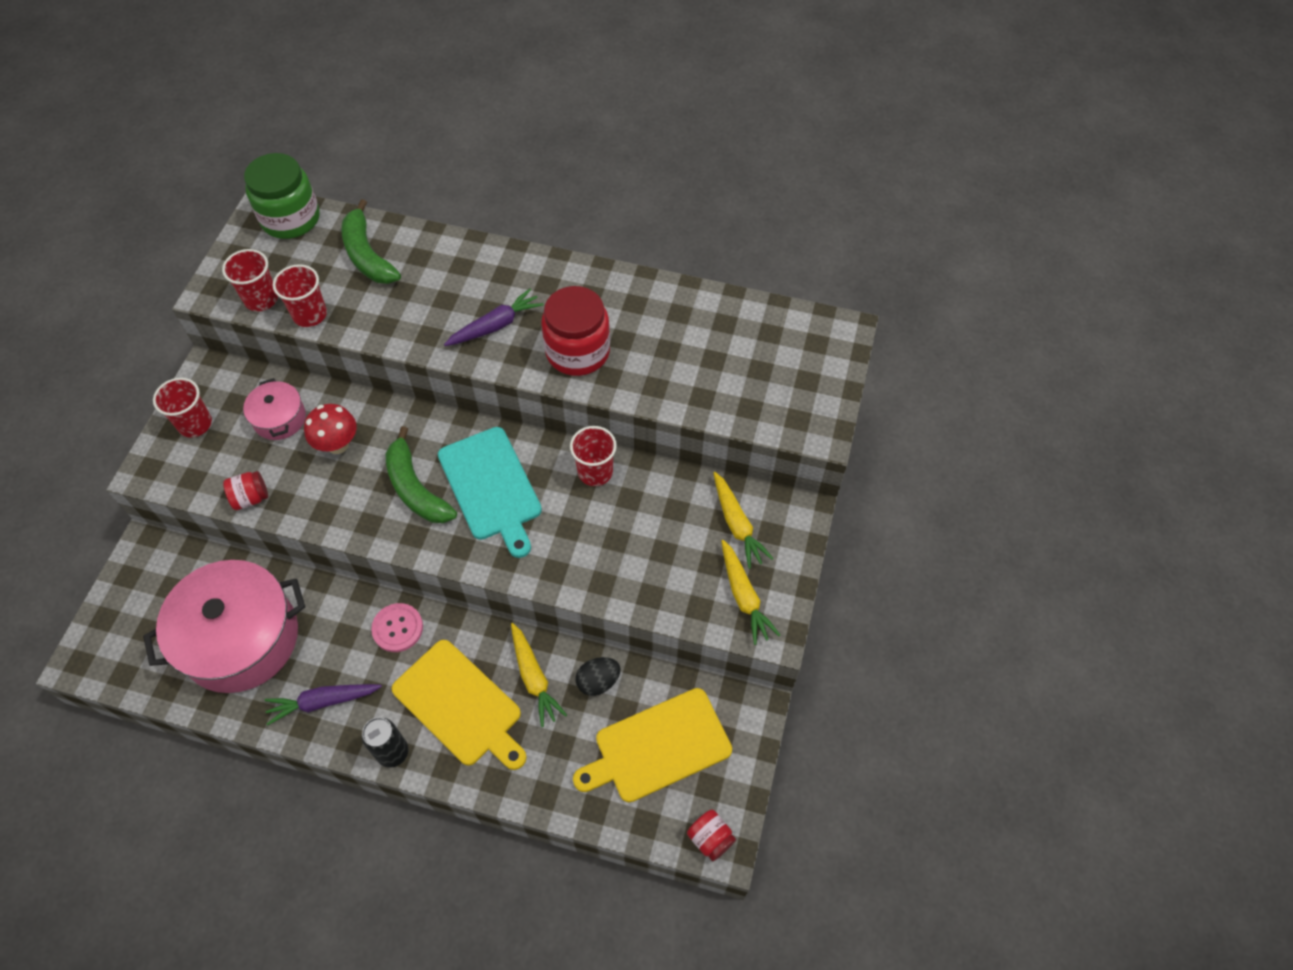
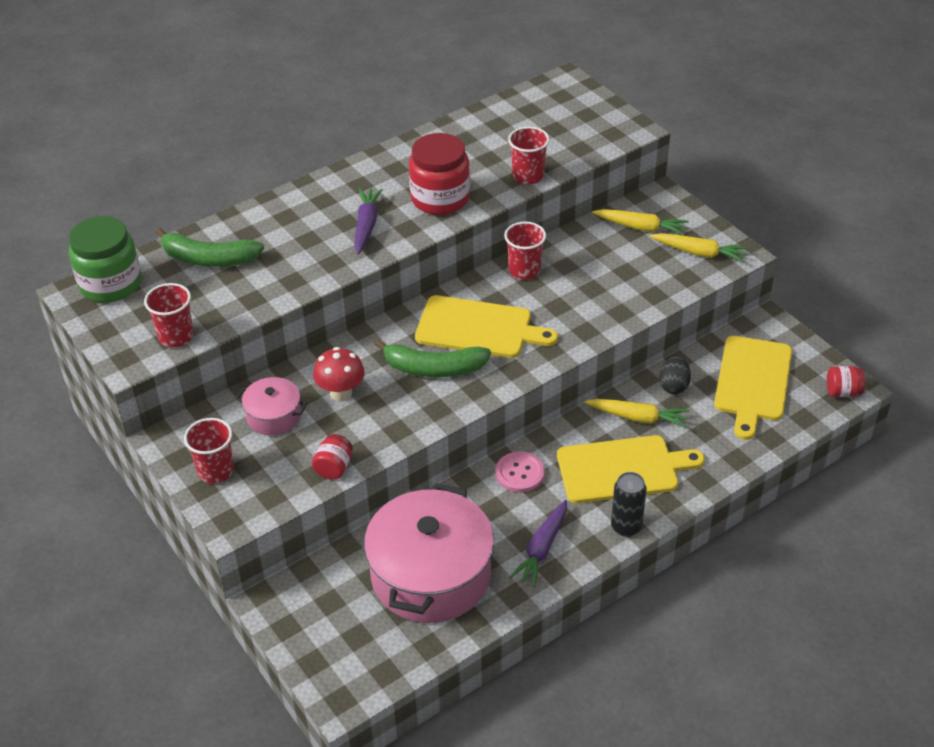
camera: 50 degrees left, 15 degrees down
(310, 315) = (229, 316): red cup -> red cup (528, 176)
(491, 487) = (478, 328): turquoise cutting board -> yellow cutting board

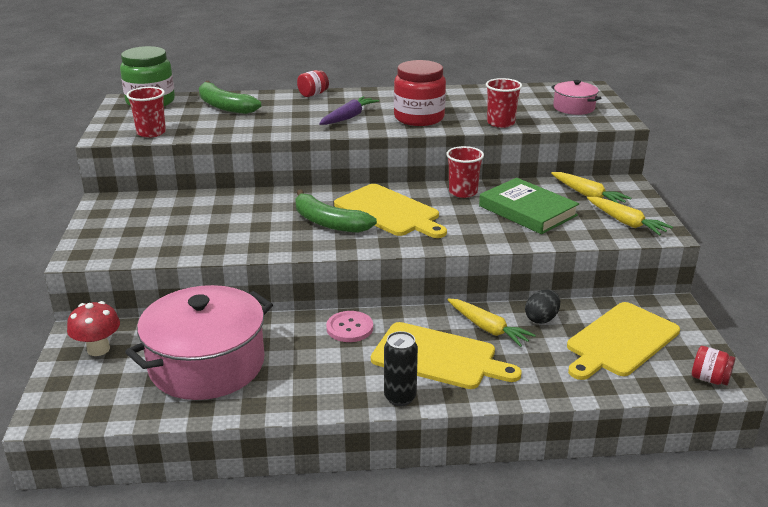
camera: 30 degrees right, 15 degrees down
(215, 471) = (110, 226): red cup -> none
(273, 416) = (186, 212): pink pot -> pink pot (573, 108)
(334, 467) = (187, 251): red jar -> red jar (313, 94)
(341, 393) = (246, 215): red mushroom -> red mushroom (98, 349)
(542, 549) = (312, 383): purple carrot -> none
(604, 272) = (527, 211): none -> green book

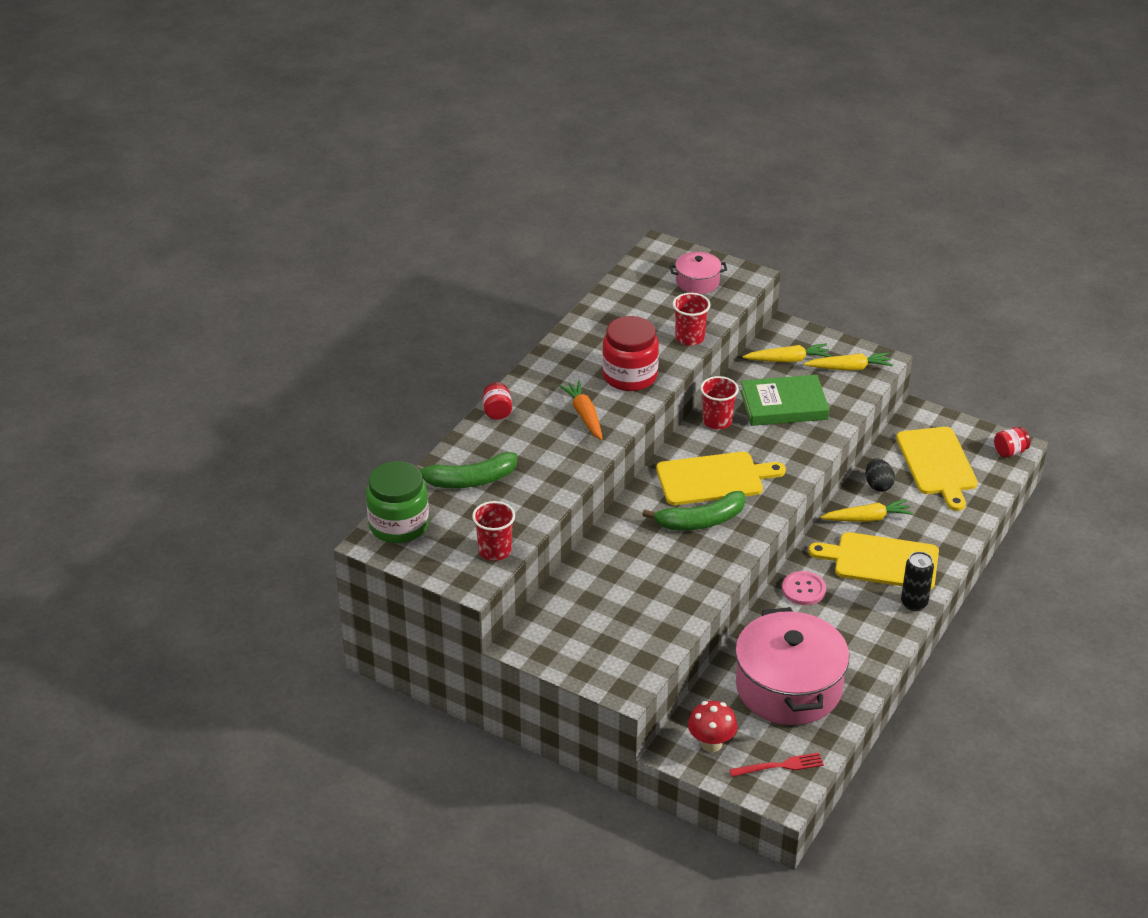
camera: 55 degrees left, 10 degrees up
(92, 397) = (781, 766): none -> red fork
(348, 117) = (584, 415): purple carrot -> orange carrot
(438, 357) = (881, 561): yellow cutting board -> yellow cutting board turned 135 degrees counterclockwise

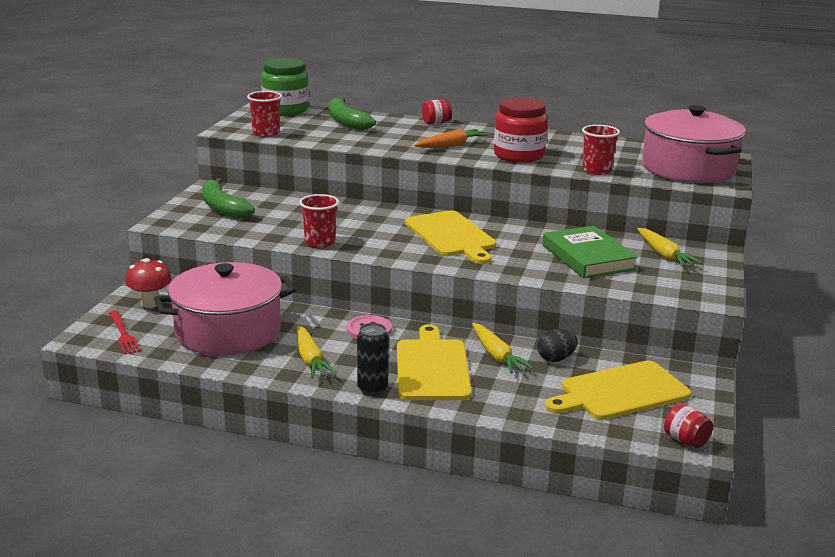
camera: 75 degrees right, 15 degrees down
(697, 282) = (688, 168): pink pot -> pink pot, size x2.09
(701, 521) = (388, 235): green banana -> green banana (223, 208)
(717, 421) = (537, 232): red cup -> red cup (320, 242)
(849, 368) = (682, 284): yellow carrot -> yellow carrot (311, 359)

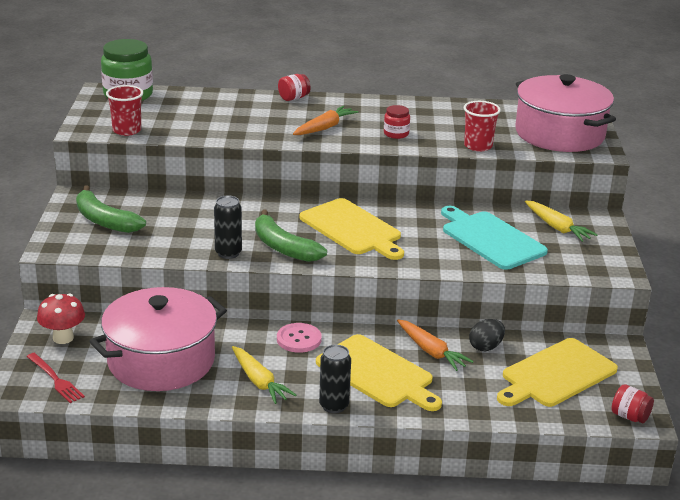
camera: 15 degrees left, 5 degrees up
(320, 242) = (228, 253): red cup -> black can
(346, 122) = (201, 105): green banana -> green banana (283, 247)
(432, 367) = (377, 373): yellow cutting board -> yellow cutting board turned 150 degrees clockwise
(497, 356) = (431, 351): yellow carrot -> orange carrot
(519, 155) = (396, 134): red jar -> red jar, size x0.50
(588, 257) = (490, 239): green book -> turquoise cutting board

